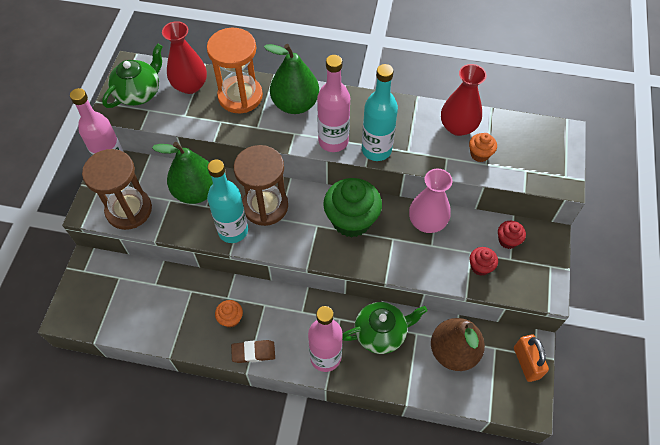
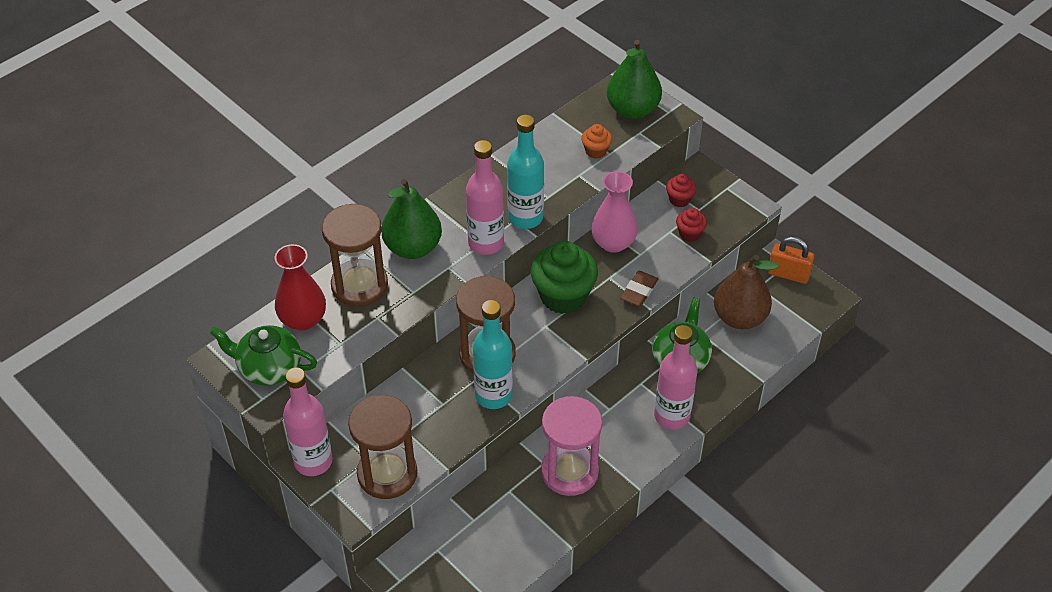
camera: 55 degrees left, 10 degrees down
(139, 92) = (269, 368): green teapot -> green teapot turned 60 degrees counterclockwise
(196, 191) = (417, 403): green pear -> green pear (632, 110)
(231, 318) = (569, 472): orange cupcake -> pink hourglass
(240, 96) = (359, 285): orange hourglass -> brown hourglass
(253, 352) = (622, 471): brown eraser -> brown eraser (639, 291)
(458, 126) = (552, 147): red vase -> none

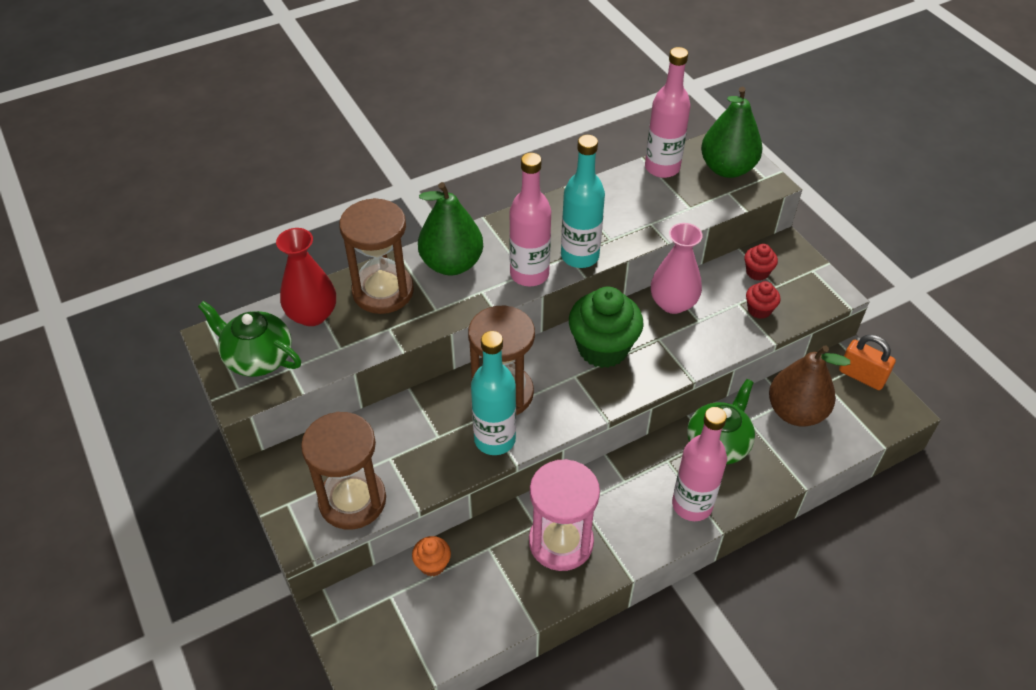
camera: 15 degrees right, 0 degrees up
(313, 461) = (281, 468): pink bottle -> pink bottle (662, 168)
(596, 151) = (676, 202): orange cupcake -> orange cupcake (432, 564)
(639, 291) = (687, 360): brown eraser -> none

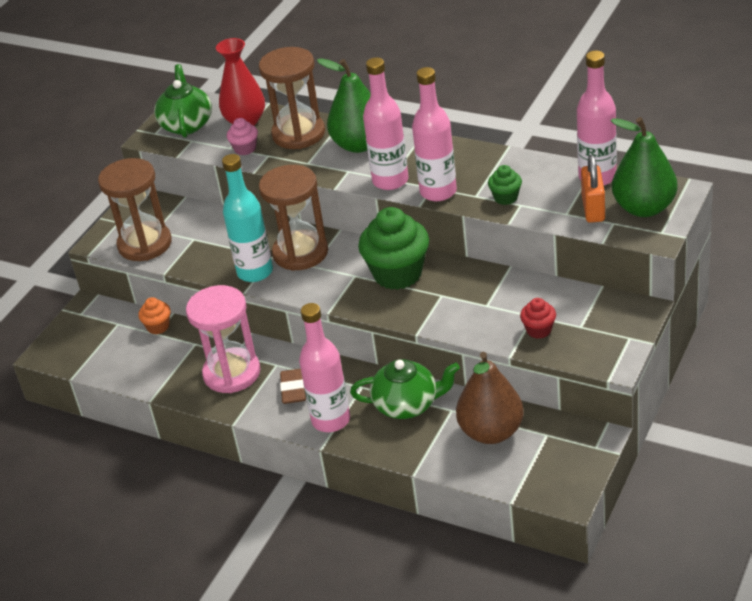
camera: 60 degrees right, 10 degrees down
(357, 338) = (245, 149): none -> pink cupcake
(580, 256) = (438, 192): turquoise bottle -> pink bottle
(627, 508) = (293, 389): none -> brown eraser
(633, 225) = (505, 198): none -> green cupcake
(673, 303) = (489, 283): pink vase -> none
(757, 272) = (584, 308): red cupcake -> none
(861, 376) = (581, 453): orange padlock -> orange padlock (593, 209)

